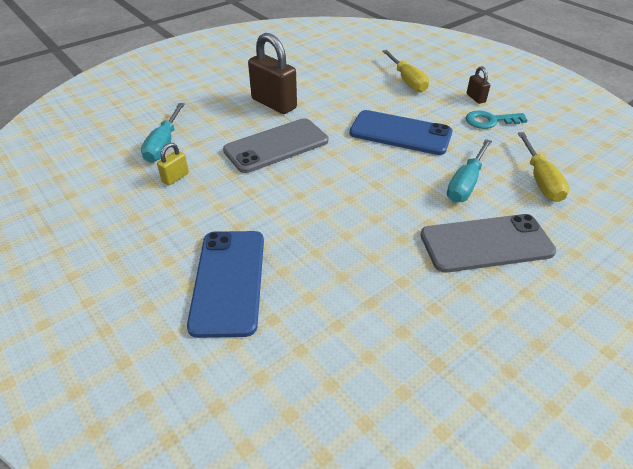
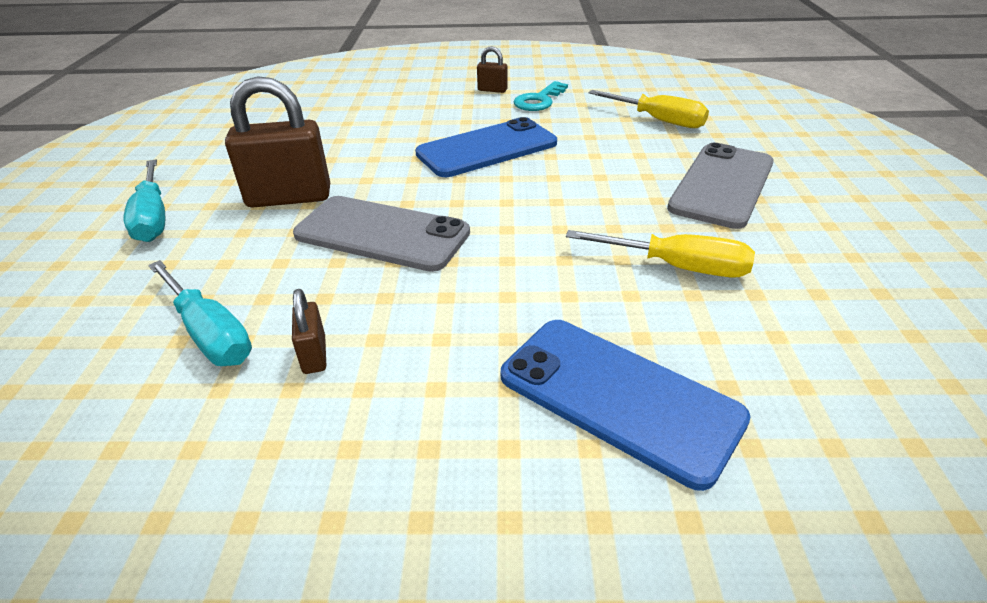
camera: 50 degrees left, 5 degrees down
(175, 177) = (314, 355): yellow padlock -> brown padlock
(276, 146) = (382, 234): grey phone -> grey phone turned 75 degrees counterclockwise
(407, 81) = (402, 105): yellow screwdriver -> yellow screwdriver (678, 267)
(465, 184) = (620, 154): turquoise screwdriver -> turquoise screwdriver (153, 218)

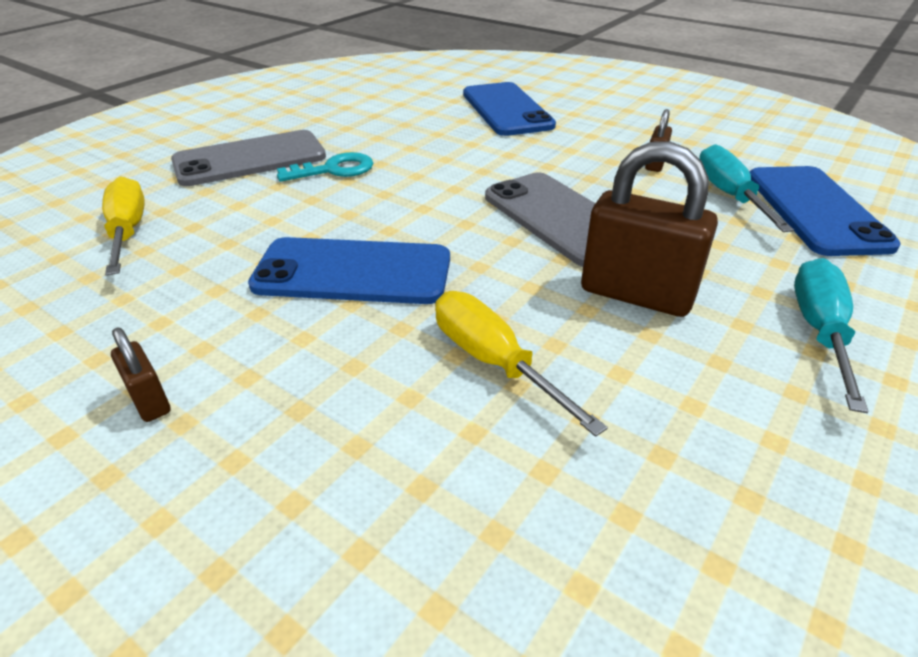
camera: 145 degrees left, 0 degrees up
(101, 350) = (815, 210): none -> blue phone
(539, 100) = (150, 332): turquoise key -> turquoise key (334, 170)
(678, 267) = (387, 133): yellow screwdriver -> yellow screwdriver (492, 361)

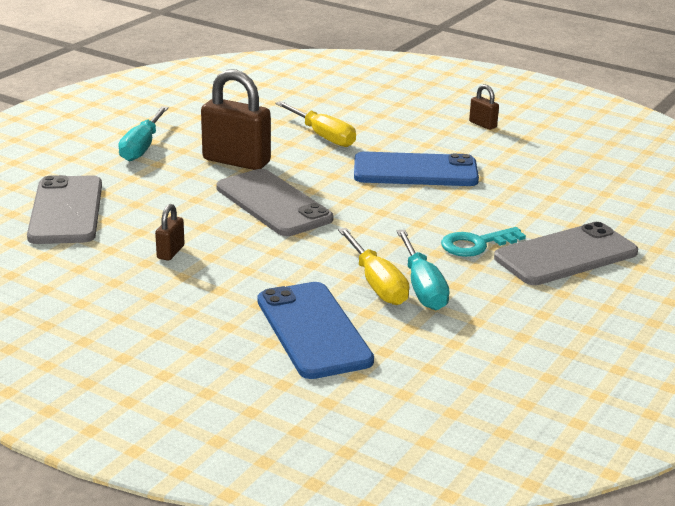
camera: 175 degrees right, 10 degrees down
(128, 231) = (594, 194): yellow screwdriver -> yellow screwdriver (377, 284)
(728, 195) = (125, 223): turquoise screwdriver -> turquoise screwdriver (423, 288)
(815, 210) = (66, 211): blue phone -> grey phone

